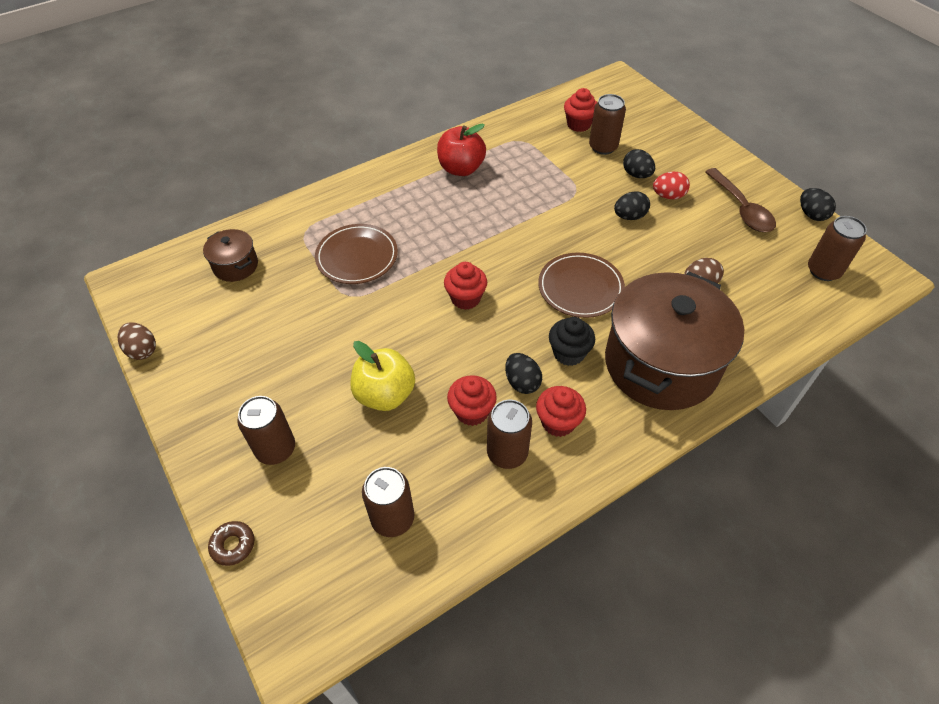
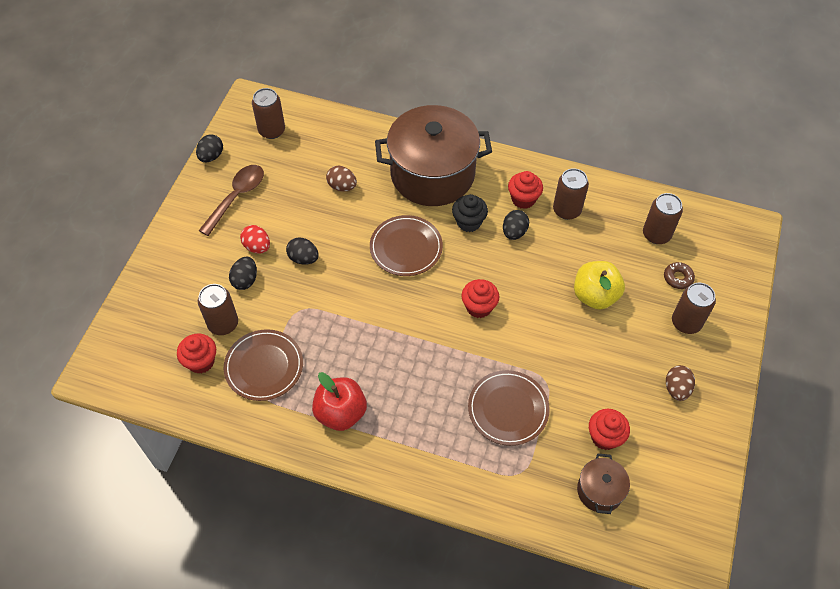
camera: 130 degrees left, 5 degrees up
(142, 350) = (721, 475): brown egg -> brown egg (676, 389)
(233, 545) = (748, 293): brown donut -> brown donut (678, 278)
(472, 411) = (559, 243): red cupcake -> red cupcake (605, 437)
(542, 150) = (264, 366): none -> brown plate

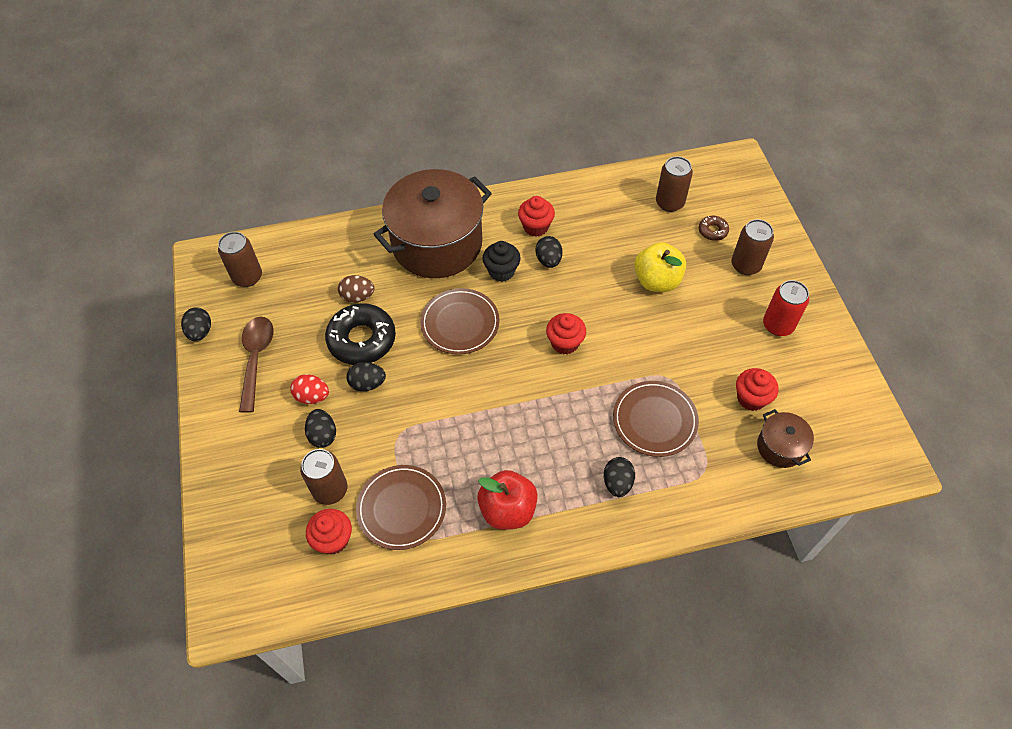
camera: 30 degrees left, 0 degrees up
(322, 222) = (362, 339): none -> black donut
(441, 441) = (617, 483): none -> black egg
(566, 210) = (580, 218): brown can -> none
(676, 389) = (778, 325): brown egg -> red can

